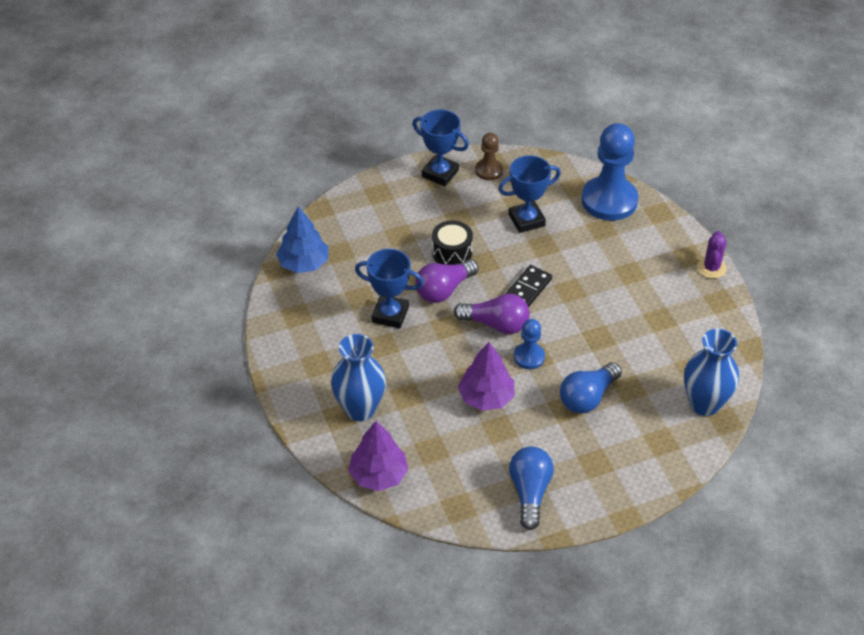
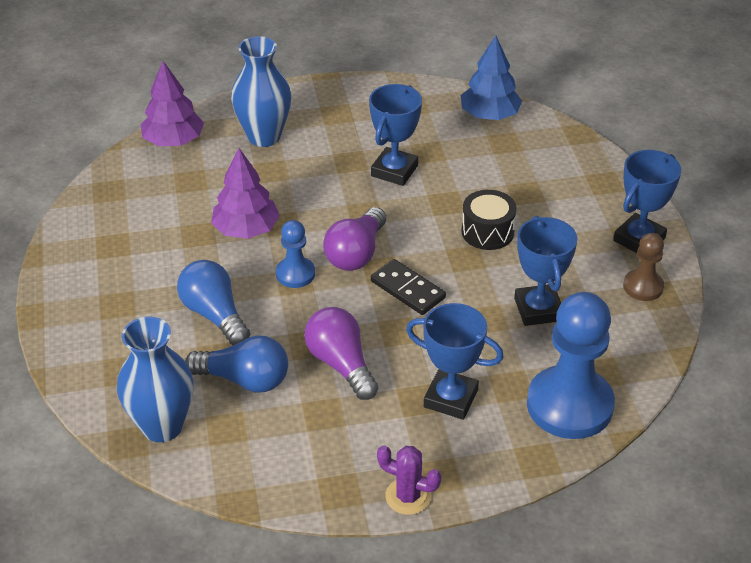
camera: 100 degrees right, 5 degrees down
(444, 290) = (424, 217): purple light bulb -> purple light bulb (341, 364)
(530, 492) = (101, 244): blue light bulb -> blue light bulb (244, 379)
(624, 256) = (450, 398): none -> blue trophy

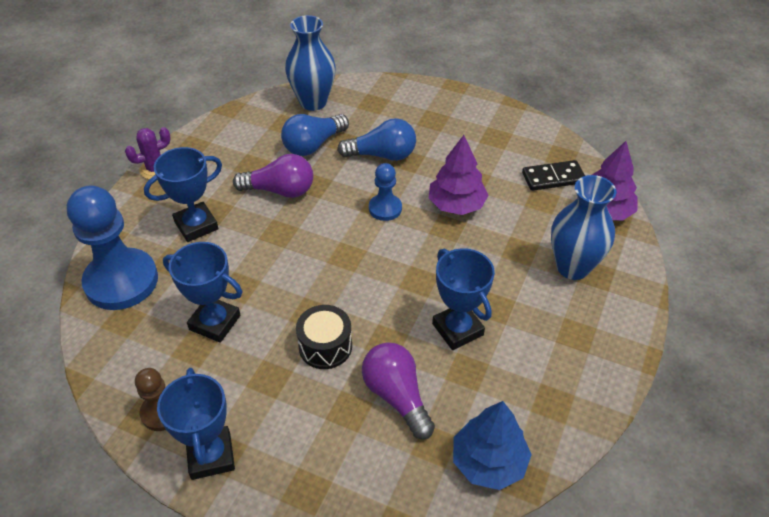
camera: 125 degrees right, 5 degrees up
(356, 253) = (376, 251): purple light bulb -> purple light bulb (397, 396)
(408, 289) = (311, 259): black domino -> black domino (553, 178)

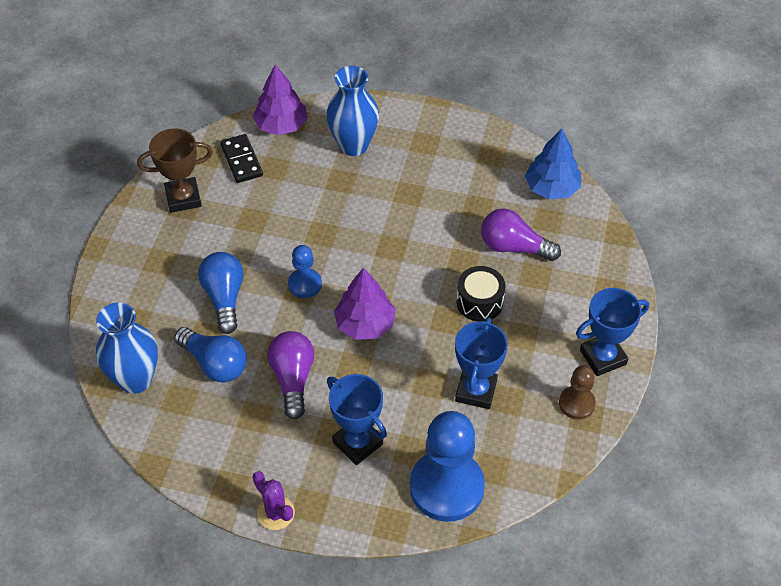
camera: 100 degrees left, 5 degrees up
(397, 396) = (514, 247): purple light bulb -> purple light bulb turned 60 degrees clockwise
(456, 205) = (290, 229): purple tree -> purple tree (365, 324)
(457, 329) = (438, 215): blue trophy -> none
(506, 137) = (183, 198): none -> brown trophy

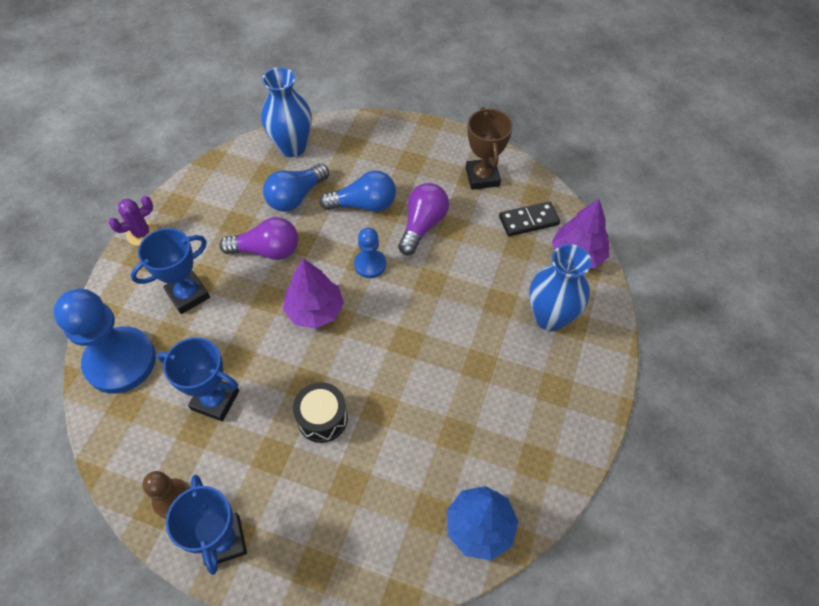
camera: 95 degrees right, 5 degrees up
(514, 247) = (392, 466): purple light bulb -> purple light bulb (422, 225)

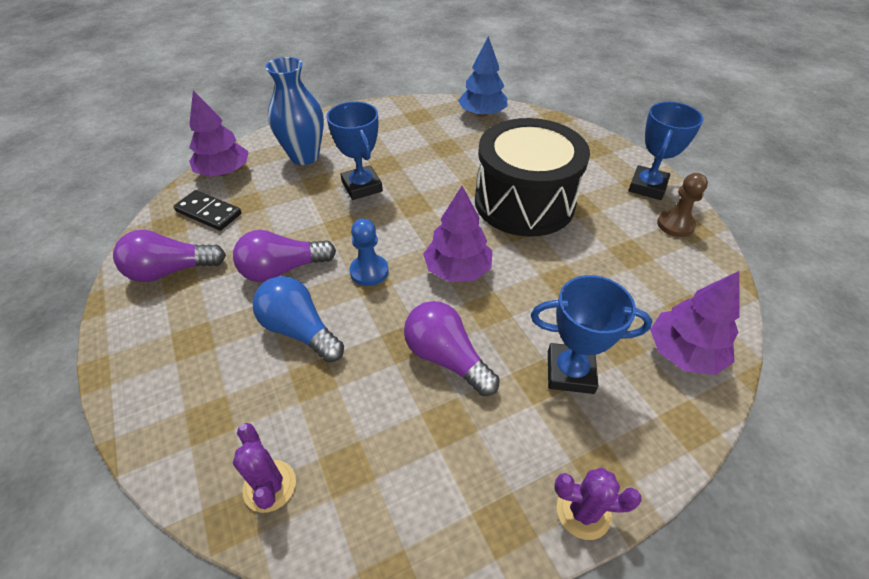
camera: 135 degrees left, 10 degrees down
(120, 361) = (683, 352): blue pawn -> purple tree
(215, 400) = (602, 262): blue trophy -> blue trophy (362, 186)
(292, 147) = (269, 486): blue vase -> purple cactus
(296, 197) = (351, 399): blue light bulb -> none
(322, 418) = (524, 202): black drum -> black drum, size x2.15
(482, 177) = (171, 271): brown trophy -> purple light bulb

